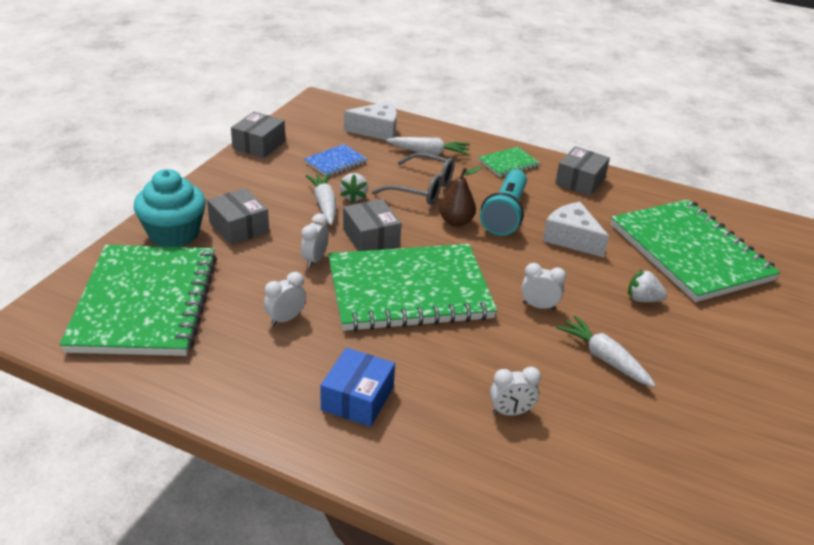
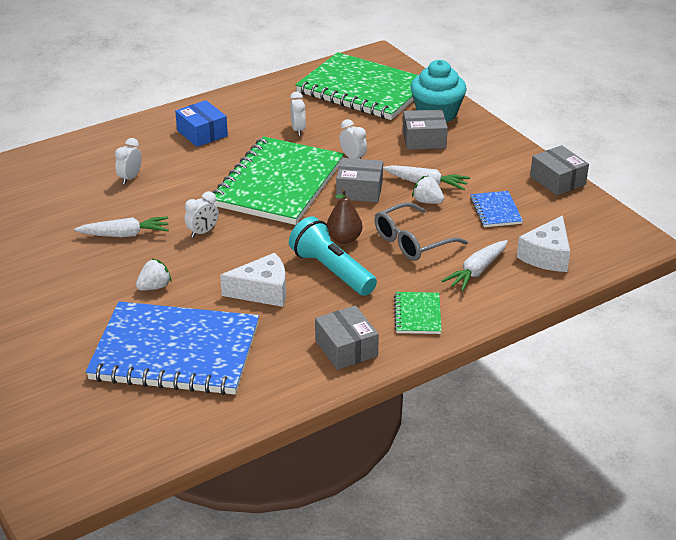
camera: 125 degrees right, 0 degrees up
(689, 252) = (175, 352): green notebook -> blue notebook

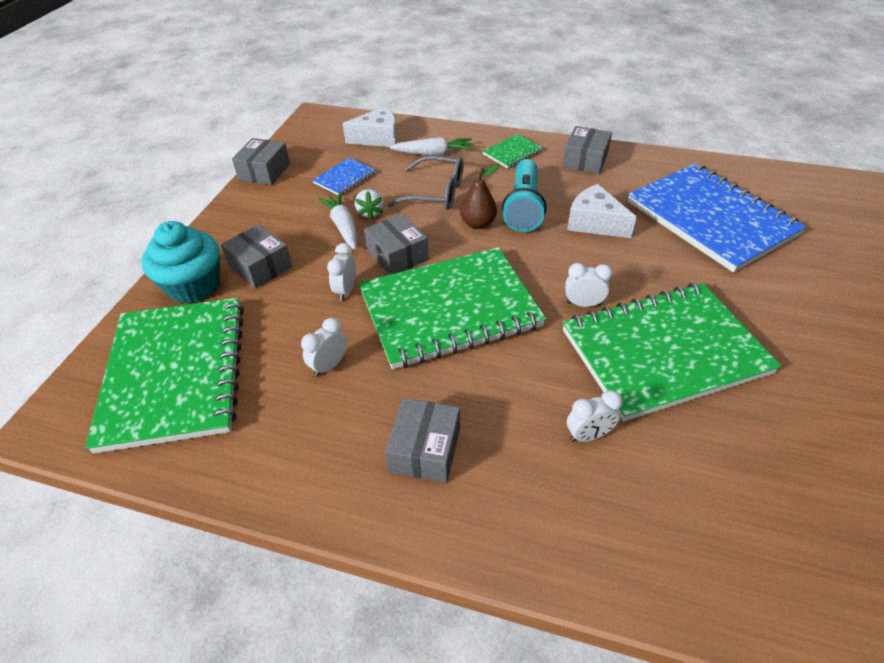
camera: 130 degrees left, 10 degrees up
(125, 234) = (664, 352): white carrot -> green notebook
(154, 287) = (682, 278): white strawberry -> none
(202, 133) = (425, 449): blue box -> grey box

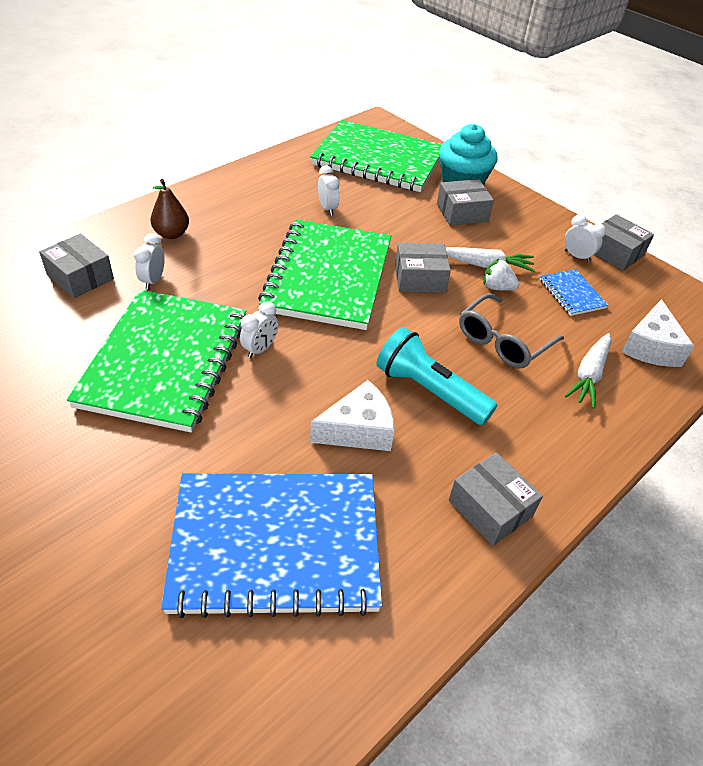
camera: 115 degrees right, 0 degrees up
(346, 290) = (397, 239): white clock -> white clock (577, 256)
(425, 449) = (223, 218): grey box -> grey box (80, 277)
(478, 223) = (427, 344): brown pear -> brown pear (171, 234)
(512, 153) = (552, 445): green notebook -> none

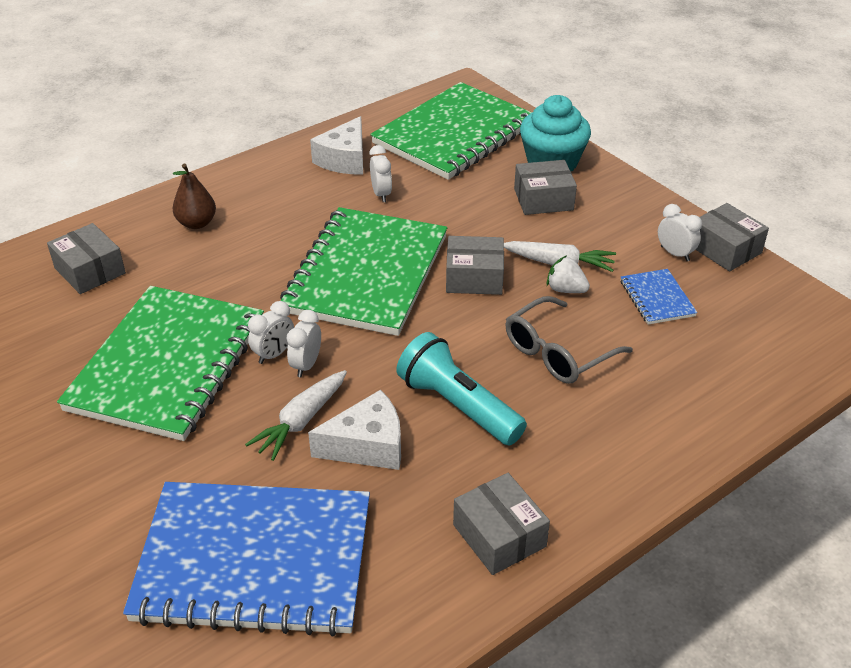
camera: 10 degrees right, 5 degrees down
(153, 281) = (168, 276): white clock -> white clock (306, 365)
(378, 159) = (454, 134): green notebook -> green notebook turned 75 degrees counterclockwise
(589, 375) = (653, 394): white carrot -> white carrot (301, 421)
(651, 347) = (740, 363): white cheese -> white cheese (344, 159)

